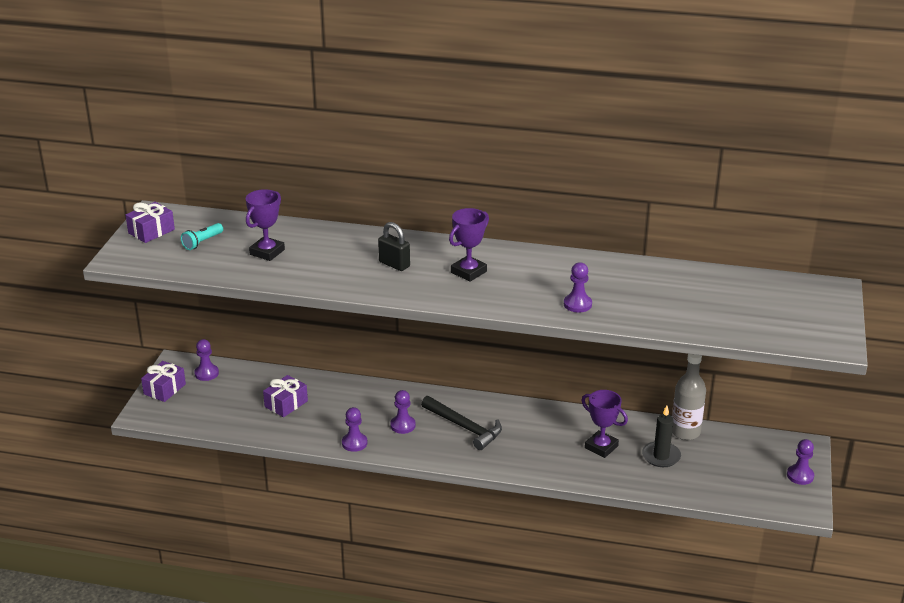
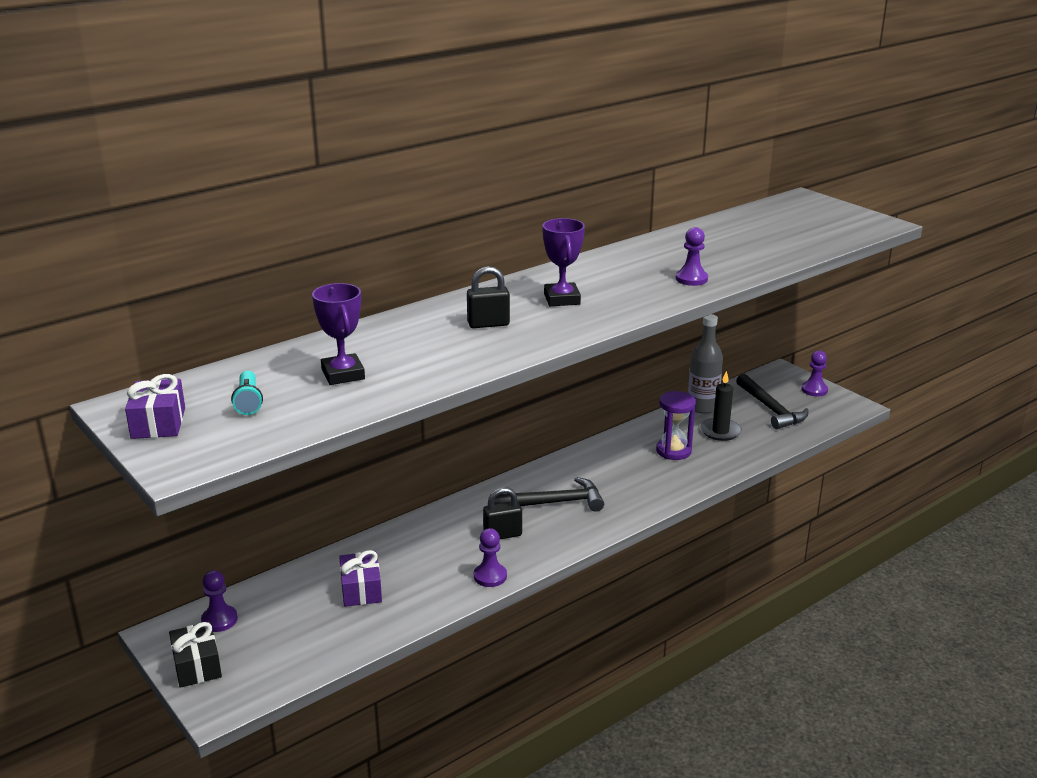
camera: 50 degrees left, 5 degrees down
(164, 389) = (197, 666): purple gift -> black gift
(403, 425) = (502, 535): purple pawn -> black padlock
(601, 447) = (673, 451): purple trophy -> purple hourglass
(733, 466) = (771, 409): none -> black hammer

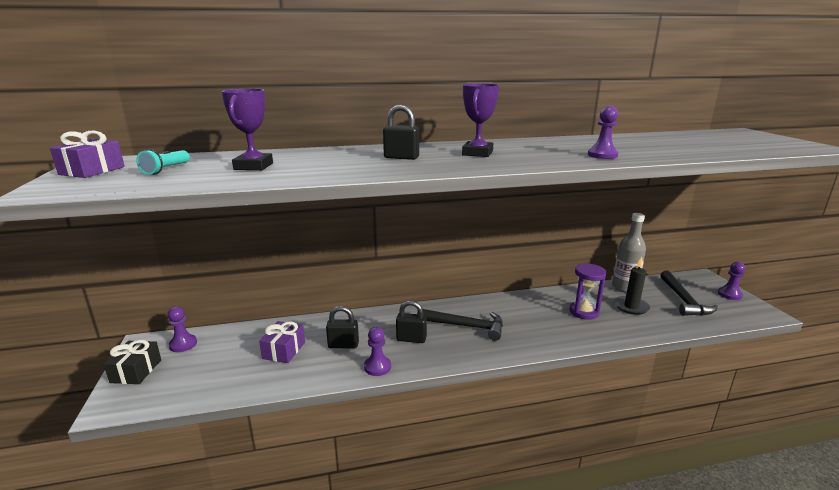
camera: 25 degrees right, 5 degrees down
(428, 564) = (343, 345): none -> black padlock

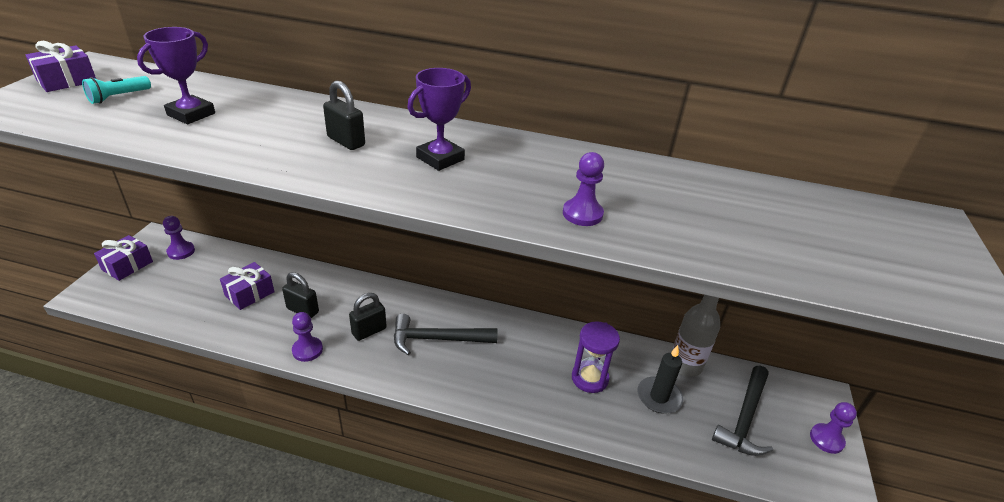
camera: 25 degrees right, 15 degrees up
(136, 371) = (127, 266): black gift -> purple gift
(411, 339) = (369, 331): black padlock -> black padlock turned 75 degrees counterclockwise
(465, 326) = (437, 339): black hammer -> black hammer turned 135 degrees clockwise

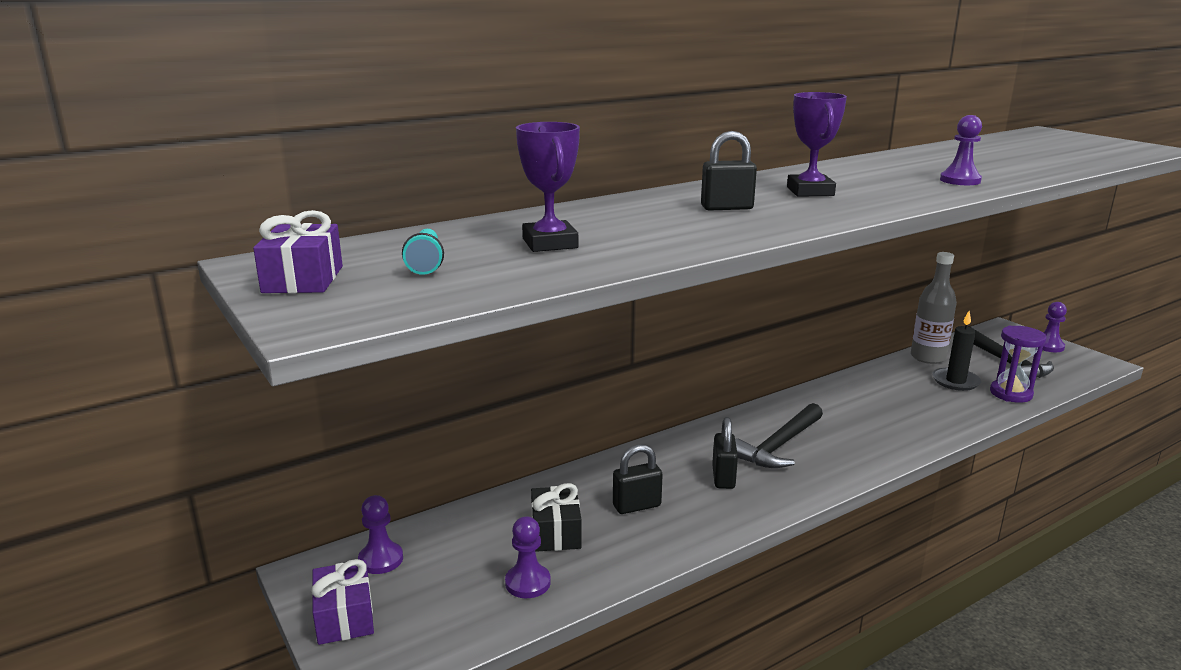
camera: 45 degrees left, 15 degrees down
(249, 294) = (556, 532): purple gift -> black gift
(307, 350) = (713, 524): purple pawn -> purple pawn (528, 583)
(589, 378) = (907, 398): purple hourglass -> purple hourglass (1011, 394)

